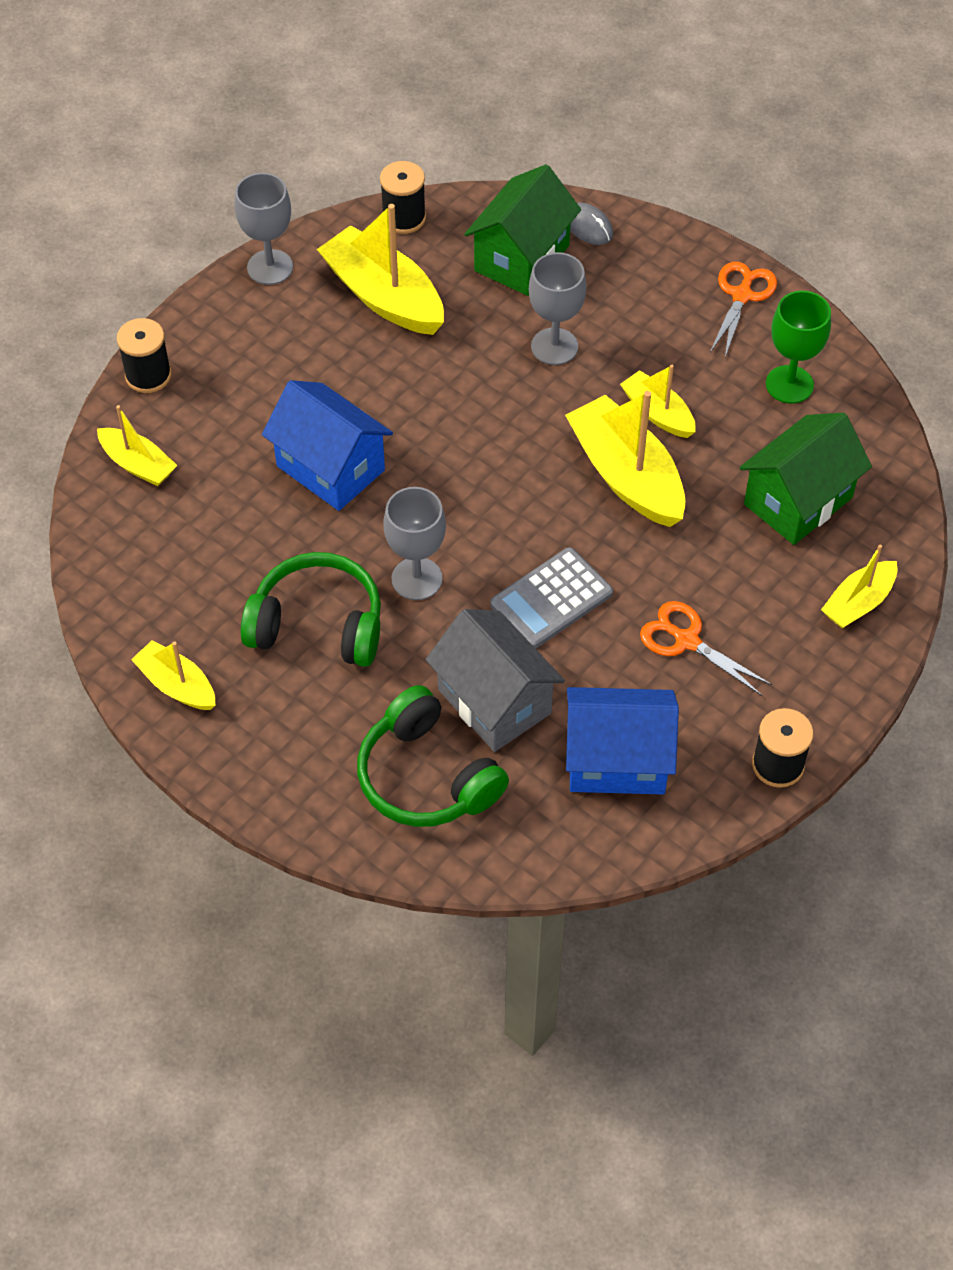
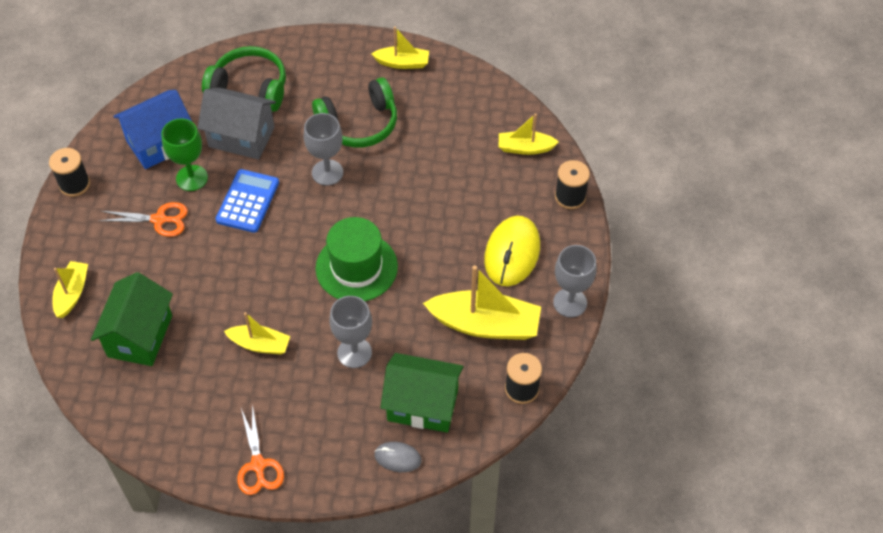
camera: 145 degrees right, 0 degrees up
(281, 351) = (512, 253): none -> yellow mouse
(330, 468) = (423, 203): blue house -> none
(477, 437) = (356, 267): none -> green hat
(521, 258) = (422, 405): green house -> green house turned 75 degrees counterclockwise
(551, 599) = (248, 201): grey calculator -> blue calculator
(626, 475) = (253, 294): yellow boat -> none
(789, 384) = (188, 414): green goblet -> green goblet (192, 178)

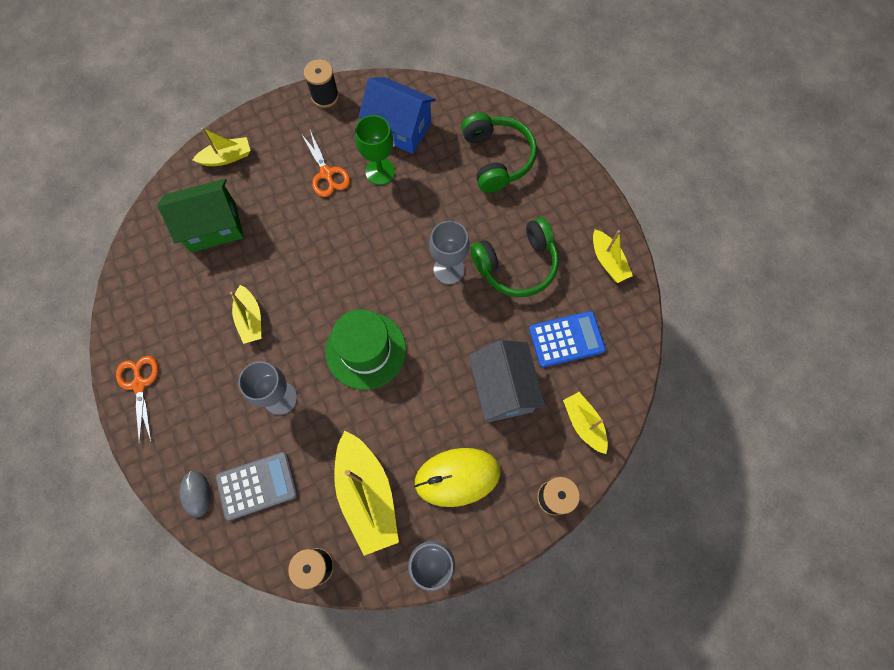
camera: 60 degrees right, 15 degrees up
(241, 137) = (443, 182): grey house -> grey house (503, 389)
(248, 201) = (382, 226): blue calculator -> blue calculator (566, 339)
(258, 465) = (139, 384): orange scissors -> orange scissors turned 120 degrees clockwise
(359, 124) = (516, 264): green headphones -> green headphones turned 60 degrees counterclockwise
(422, 405) = (257, 485): green house -> grey calculator

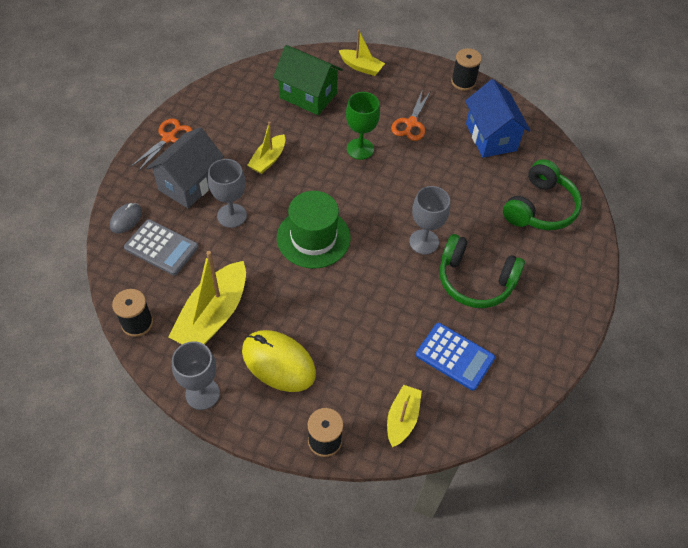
camera: 45 degrees right, 15 degrees down
(380, 172) = (447, 150): green goblet -> green goblet (360, 149)
(503, 389) = (372, 343): grey house -> grey house (190, 183)
(608, 261) = (547, 339): yellow boat -> none

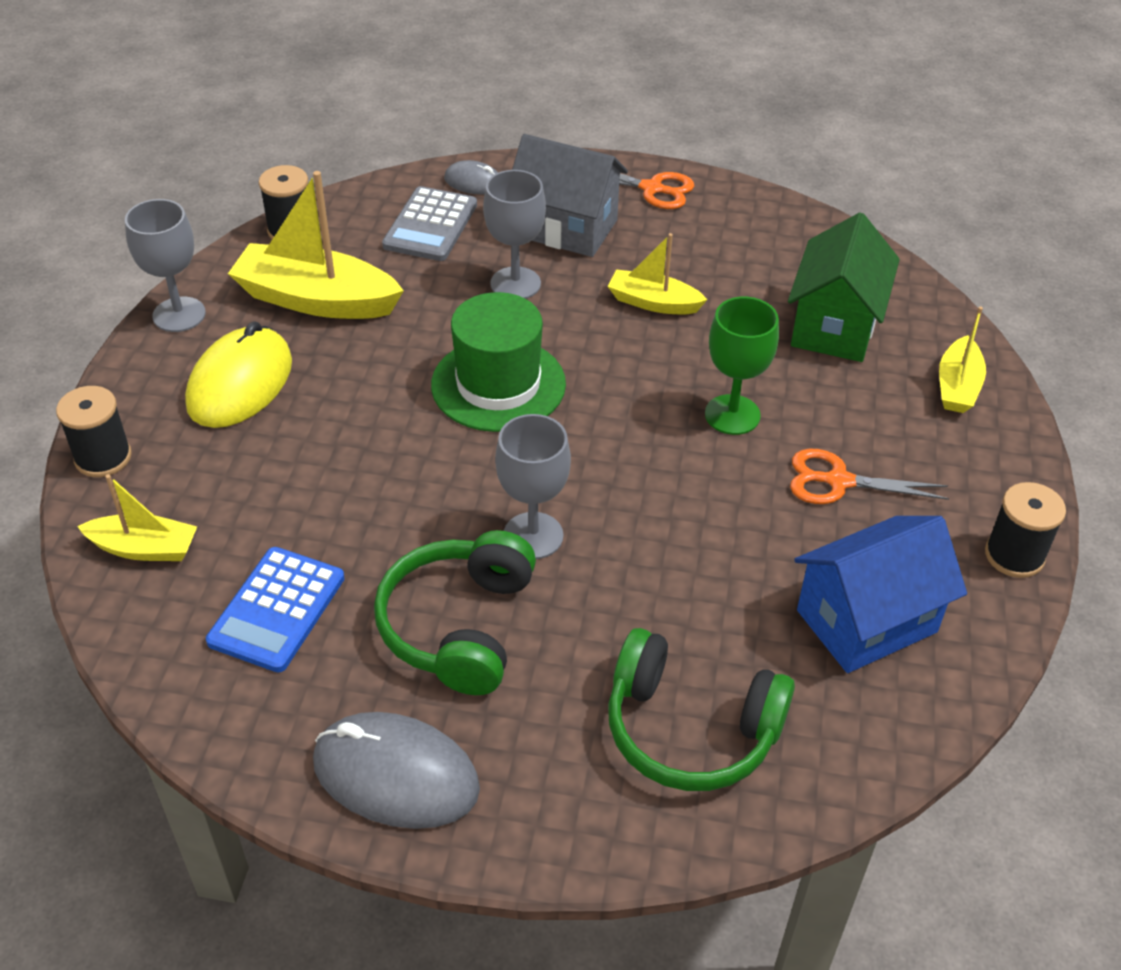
camera: 80 degrees right, 10 degrees down
(556, 317) = (395, 775): none -> grey mouse

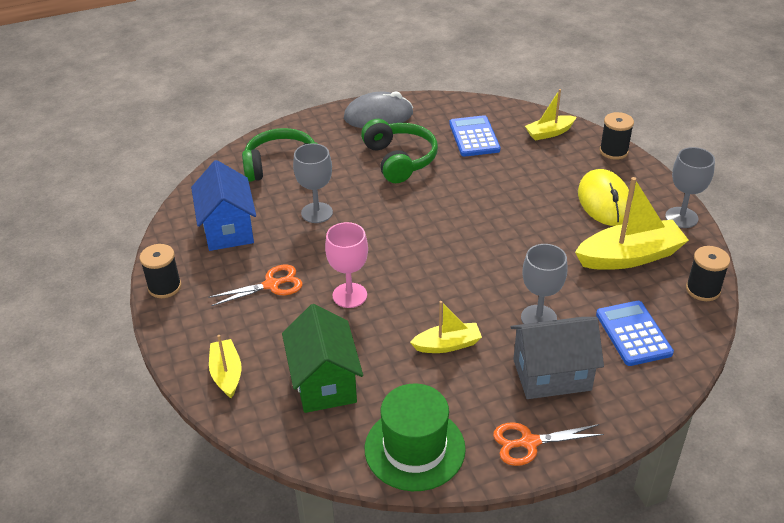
camera: 150 degrees right, 5 degrees down
(430, 225) = (633, 334): grey calculator -> blue calculator
(473, 182) = (650, 383): grey mouse -> none
(498, 384) = (484, 256): green hat -> green hat (414, 448)
(533, 536) = (400, 200): grey goblet -> grey goblet (317, 213)
(732, 415) = (349, 295): green goblet -> pink goblet
(866, 621) = (228, 229): blue house -> blue house turned 45 degrees counterclockwise

